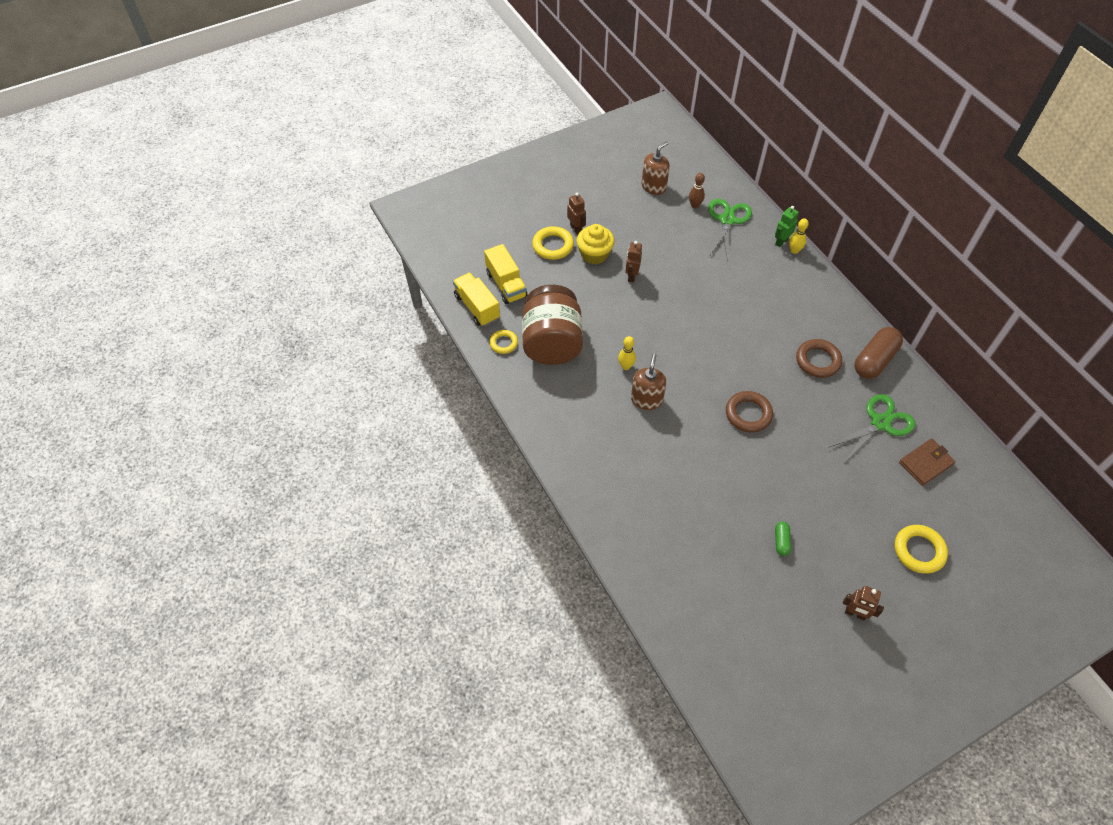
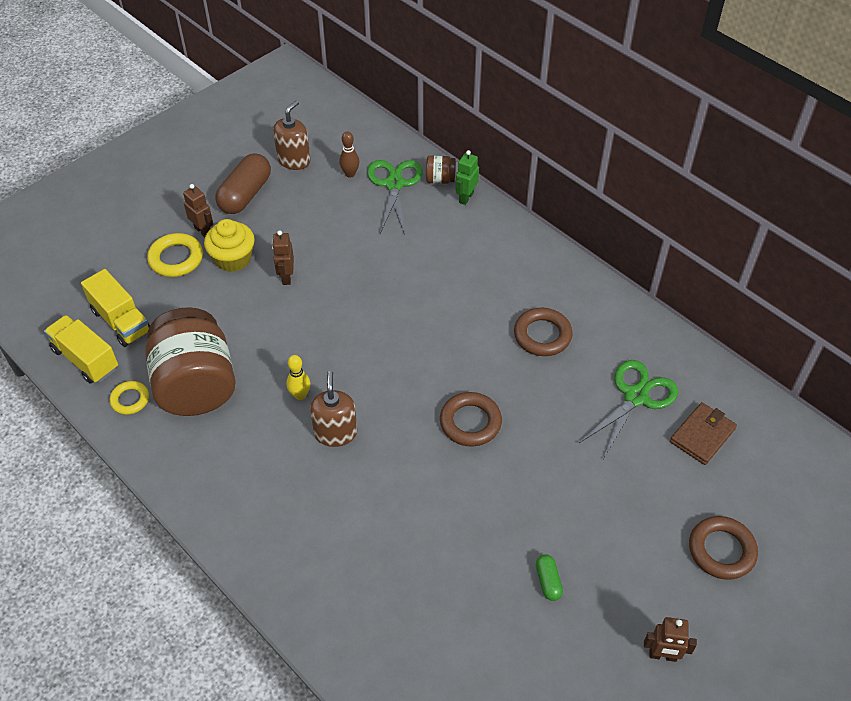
camera: 15 degrees left, 5 degrees down
(764, 223) = (440, 179): none -> brown jar
(794, 250) = (484, 205): yellow bowling pin -> none
(874, 360) = (610, 320): brown capsule -> brown capsule (245, 194)
(919, 551) = (721, 550): yellow ring -> brown ring

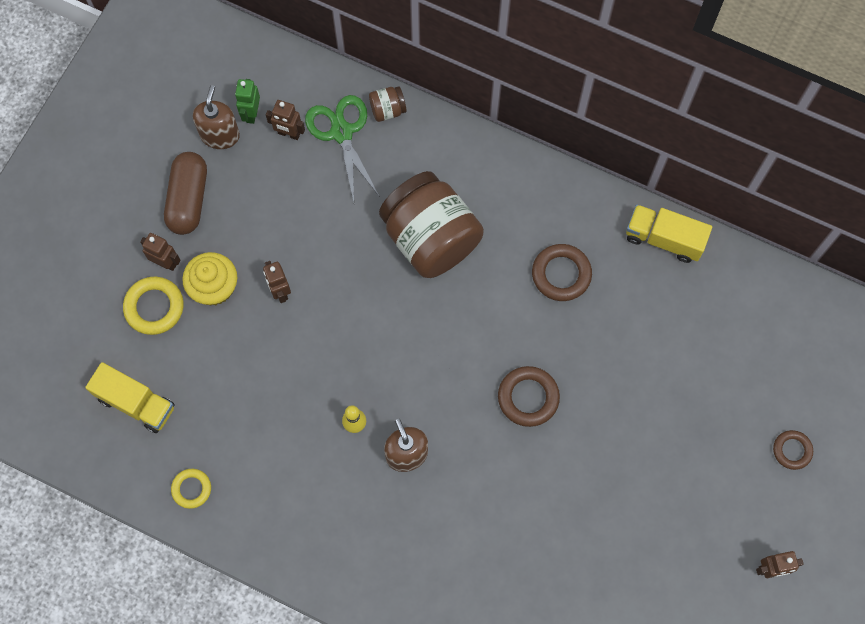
camera: 20 degrees left, 20 degrees up
(86, 359) = (123, 459): yellow truck -> yellow truck (664, 239)
(196, 385) = (248, 450): brown jar -> brown jar (430, 238)
(350, 174) = (289, 134): brown bowling pin -> brown robot
(466, 197) = (423, 126): green robot -> green robot (251, 113)
(548, 581) = (654, 535): green capsule -> none
(636, 397) = (671, 315): green scissors -> none
(702, 435) = (743, 336): brown wallet -> none
(721, 550) = (792, 450): brown ring -> brown ring, size x0.64

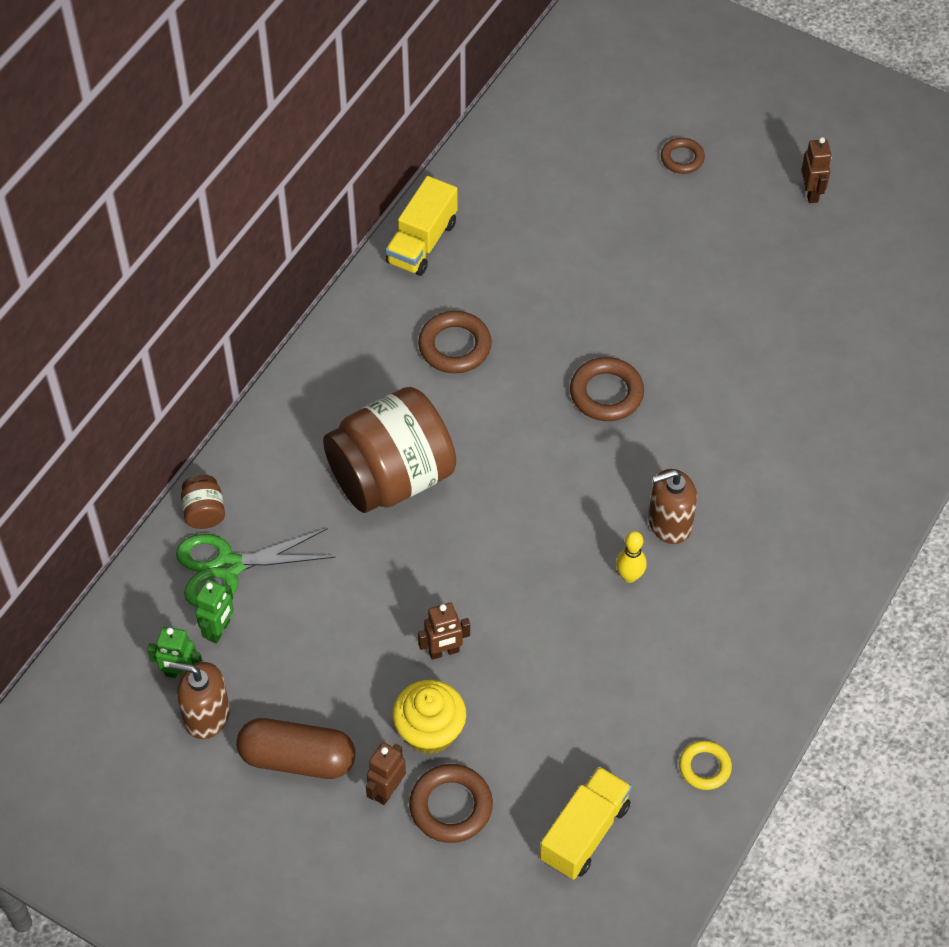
camera: 85 degrees left, 15 degrees down
(154, 307) = (451, 806): yellow ring -> brown ring
(289, 134) = (219, 630): brown robot -> green robot

